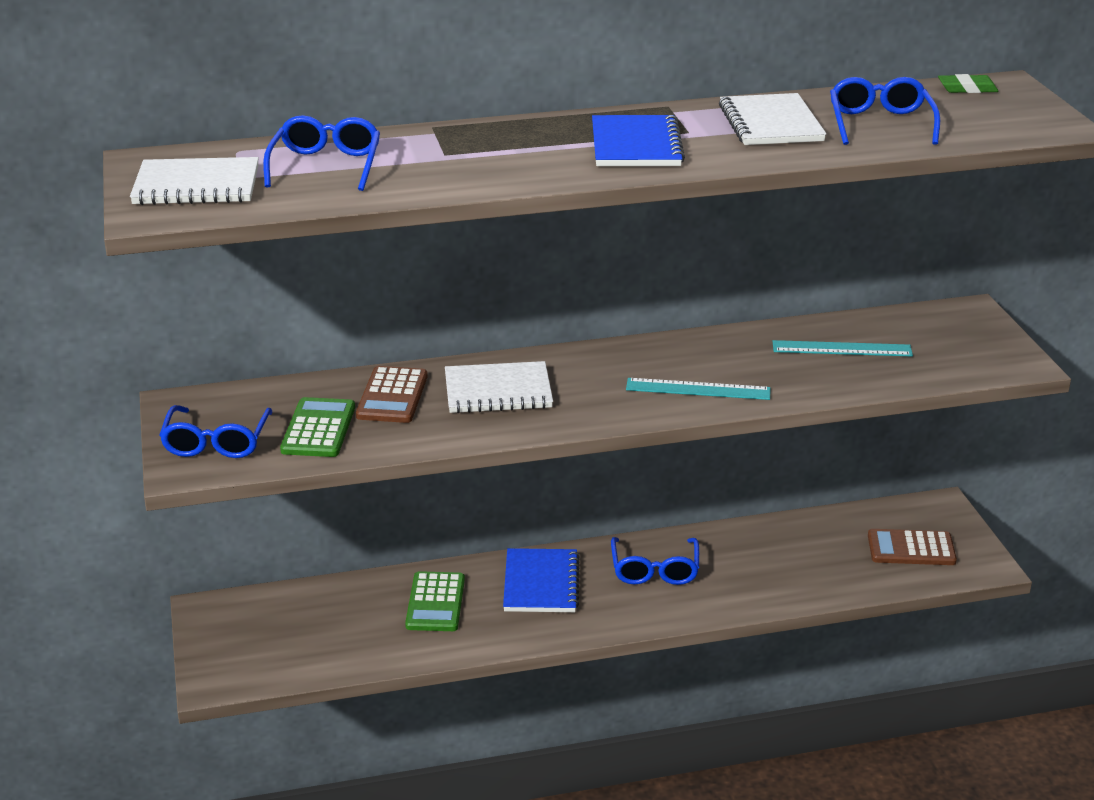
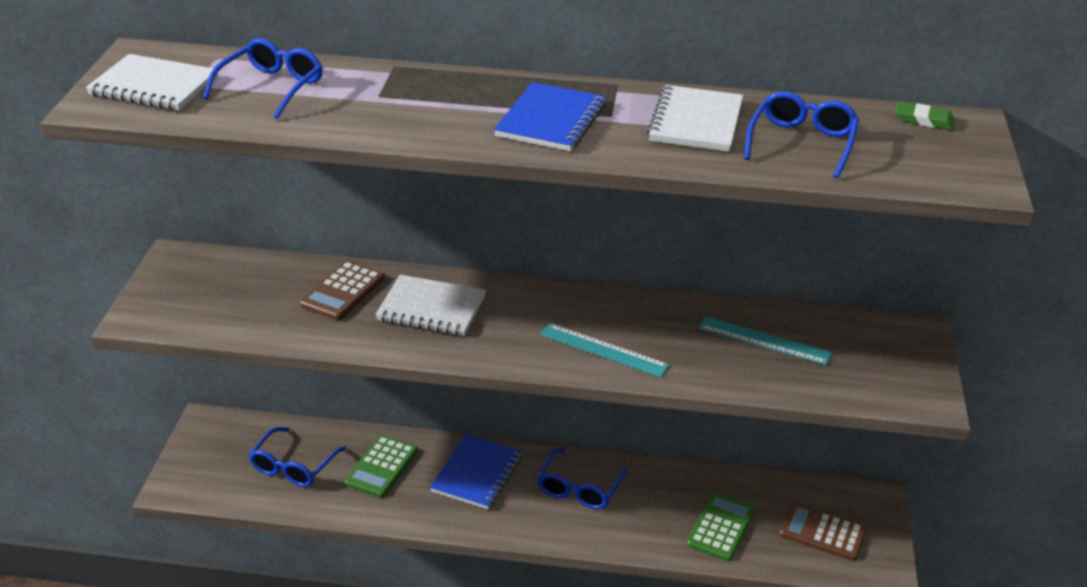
camera: 20 degrees right, 5 degrees up
(216, 442) = (178, 300): blue glasses -> blue glasses (293, 466)
(318, 429) = (263, 308): green calculator -> green calculator (721, 527)

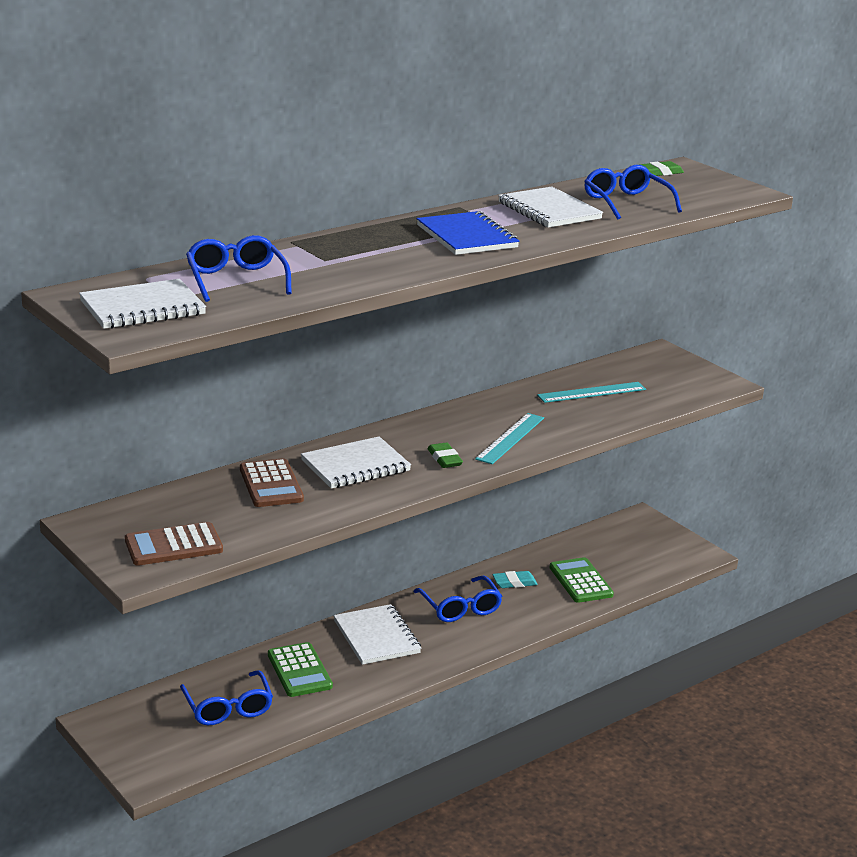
camera: 45 degrees left, 10 degrees down
(477, 474) = (376, 637): blue notebook -> white notebook
(512, 340) = (444, 459): none -> green eraser
(603, 350) = (510, 438): turquoise ruler -> turquoise ruler turned 45 degrees counterclockwise
(659, 492) = (514, 582): none -> turquoise eraser
(822, 532) = (640, 552): brown calculator -> brown calculator (173, 545)

